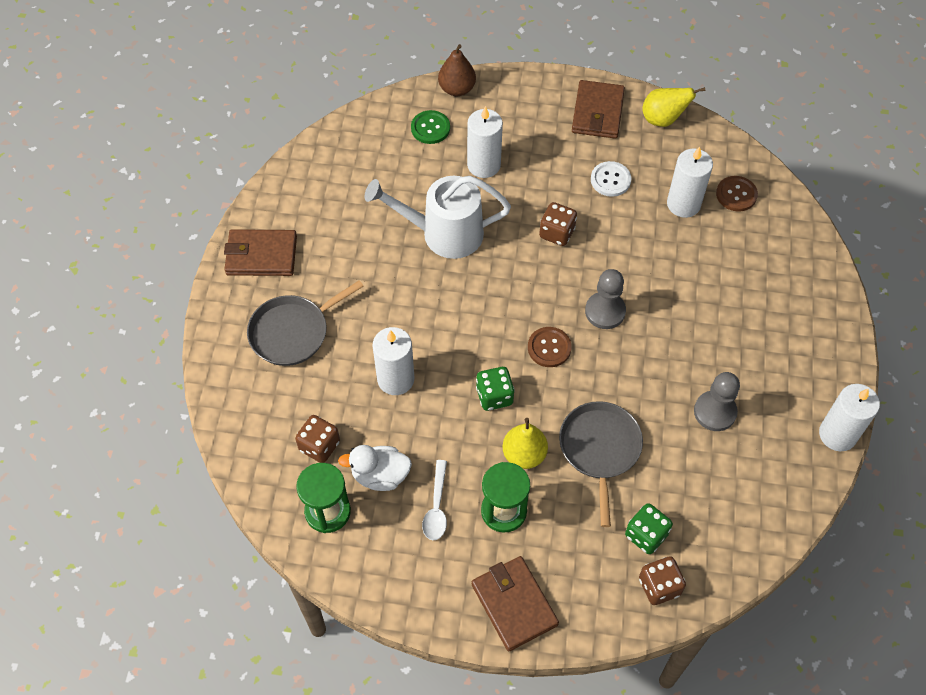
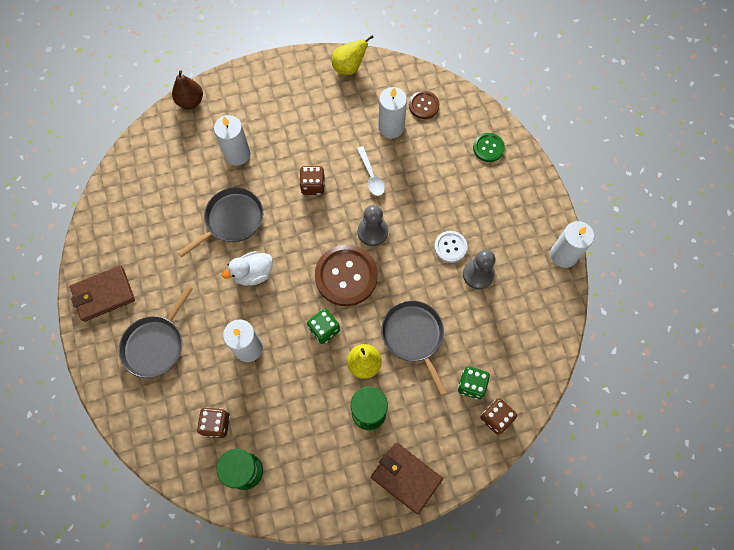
camera: 25 degrees left, 10 degrees up
(380, 475) = (270, 426): white duck -> white duck (253, 274)
(430, 128) = (185, 140): green button -> green button (488, 148)
(436, 507) = (321, 431): white spoon -> white spoon (371, 176)
(443, 233) = (232, 220): white watering can -> grey pan
(549, 348) = (346, 276): brown button -> brown button, size x1.88
(597, 112) = (301, 80): brown wallet -> none
(610, 180) = (333, 129): white button -> white button (450, 247)

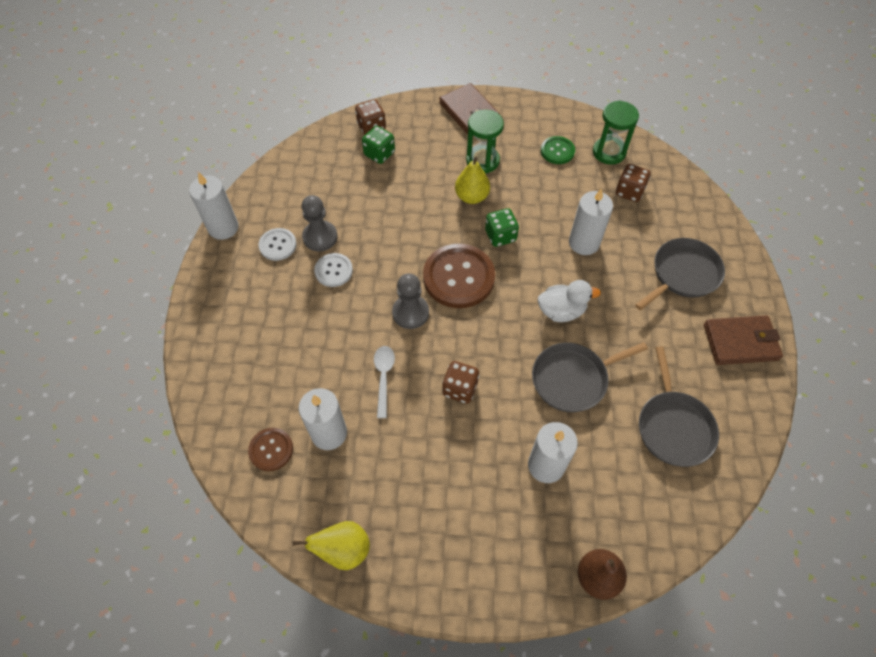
camera: 160 degrees left, 10 degrees down
(414, 336) = (413, 204): grey pan -> grey pan (673, 426)
(488, 148) = (225, 364): green button -> green button (557, 151)
(508, 254) = (278, 245): none -> white button

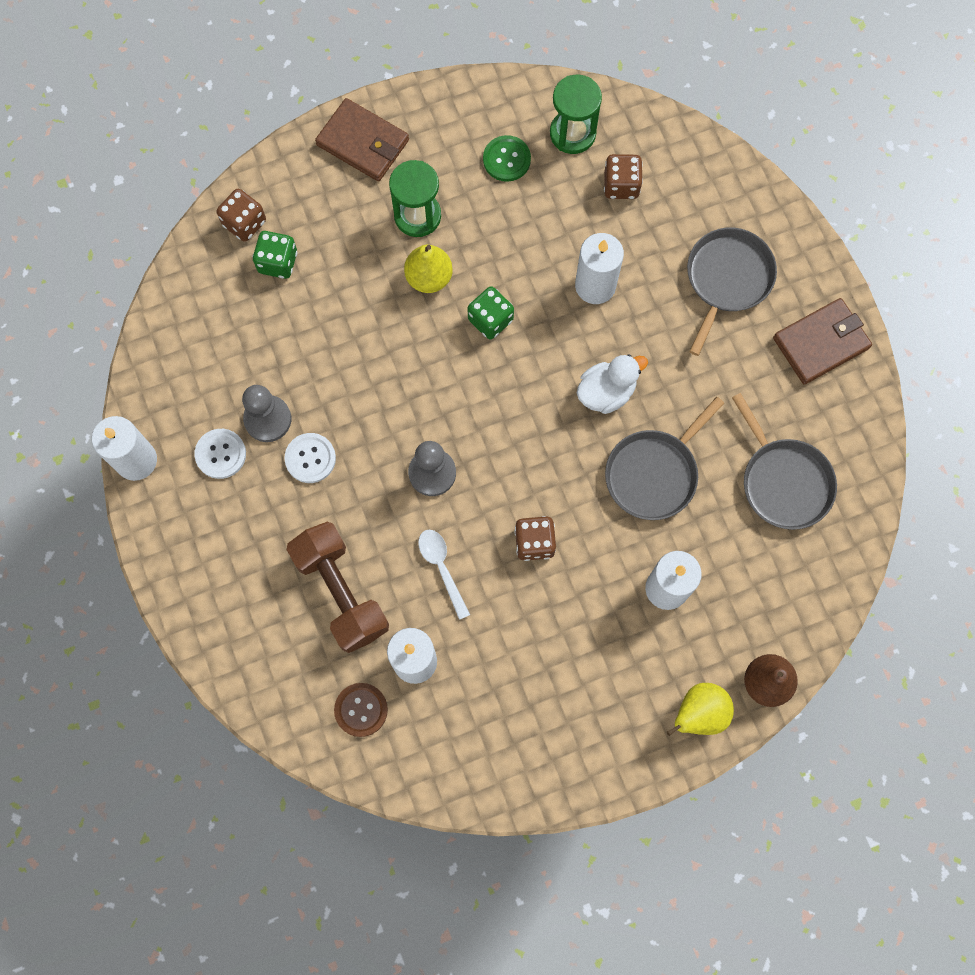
camera: 25 degrees left, 15 degrees up
(304, 362) = (341, 592): none -> brown dumbbell
(343, 550) = (498, 777): yellow pear -> yellow pear (699, 713)
(458, 277) = (466, 400): brown button -> none

